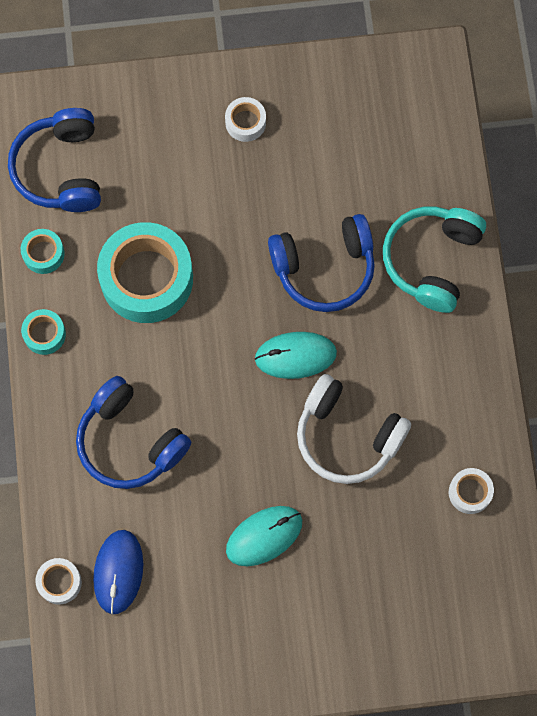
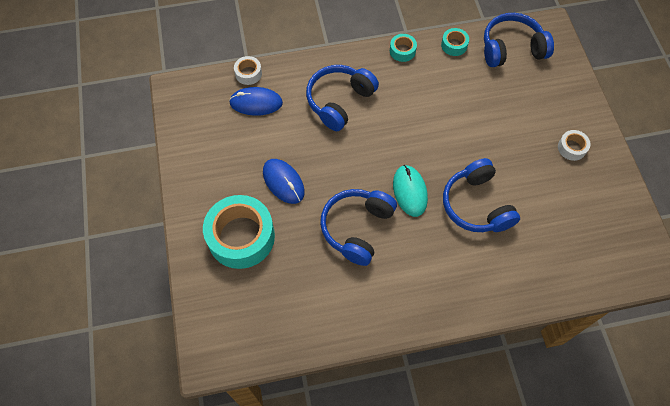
camera: 85 degrees right, 10 degrees down
(147, 278) = (448, 101): turquoise tape -> turquoise tape (241, 237)
(264, 536) = (283, 182): turquoise mouse -> blue mouse
(347, 436) = (357, 228): white headphones -> blue headphones
(432, 260) = (497, 277): turquoise headphones -> none
(470, 492) = (324, 314): white tape -> none

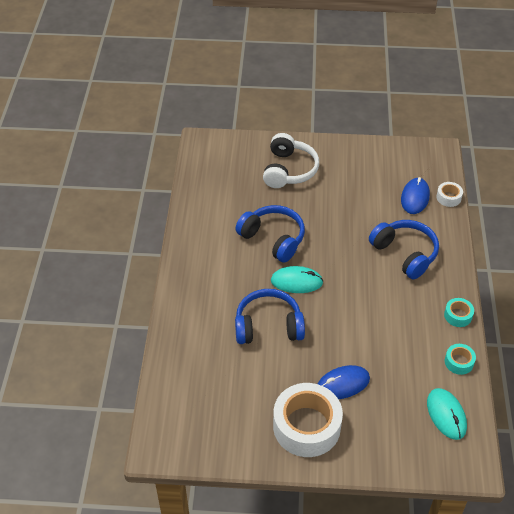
camera: 105 degrees right, 15 degrees down
(241, 237) = (289, 170): turquoise tape -> white headphones
(283, 182) = (330, 202): blue mouse -> blue mouse (343, 384)
(511, 48) = (446, 415): blue headphones -> turquoise mouse
(571, 148) = (306, 426): white tape -> white tape, size x2.21

